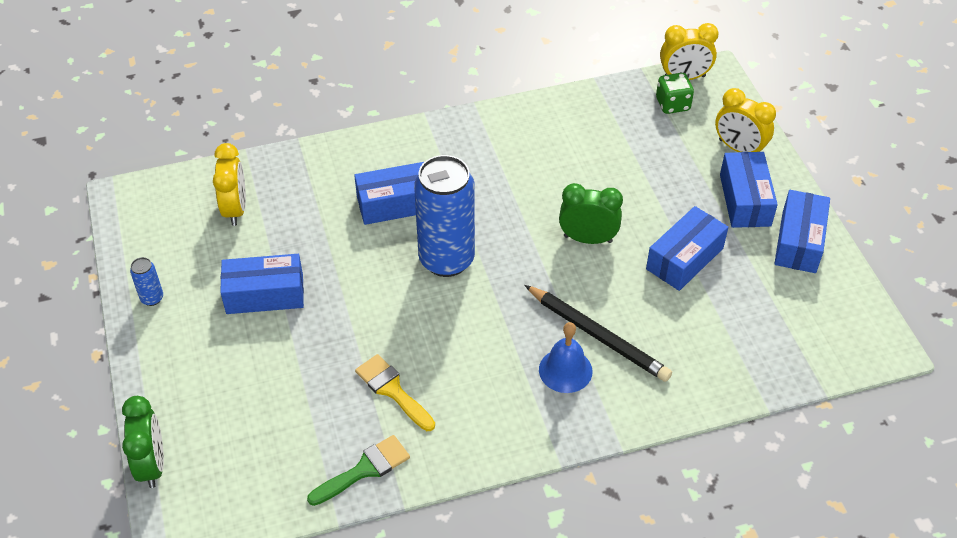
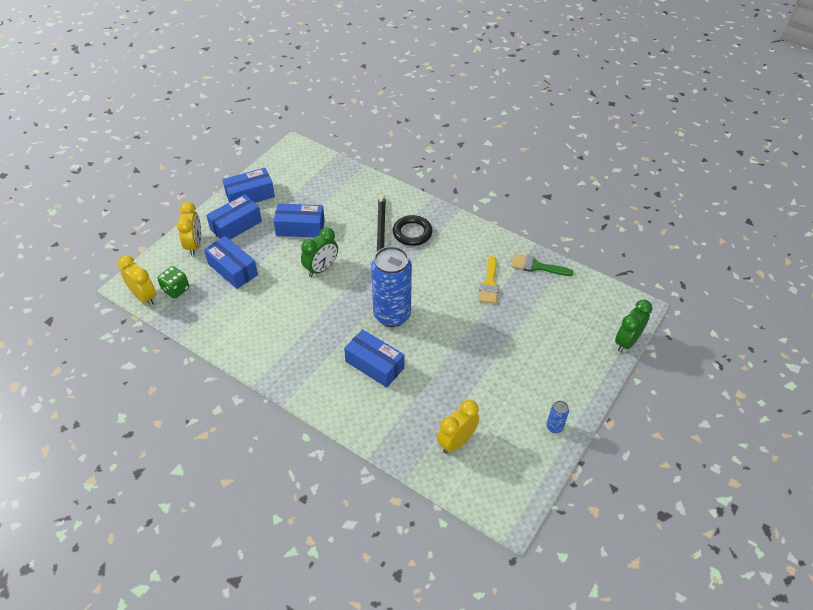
camera: 130 degrees left, 0 degrees up
(265, 294) = (495, 376): blue box -> blue box (233, 269)
(565, 370) = (412, 233): blue bell -> black ring
(588, 239) = (321, 268): green clock -> green clock turned 105 degrees counterclockwise

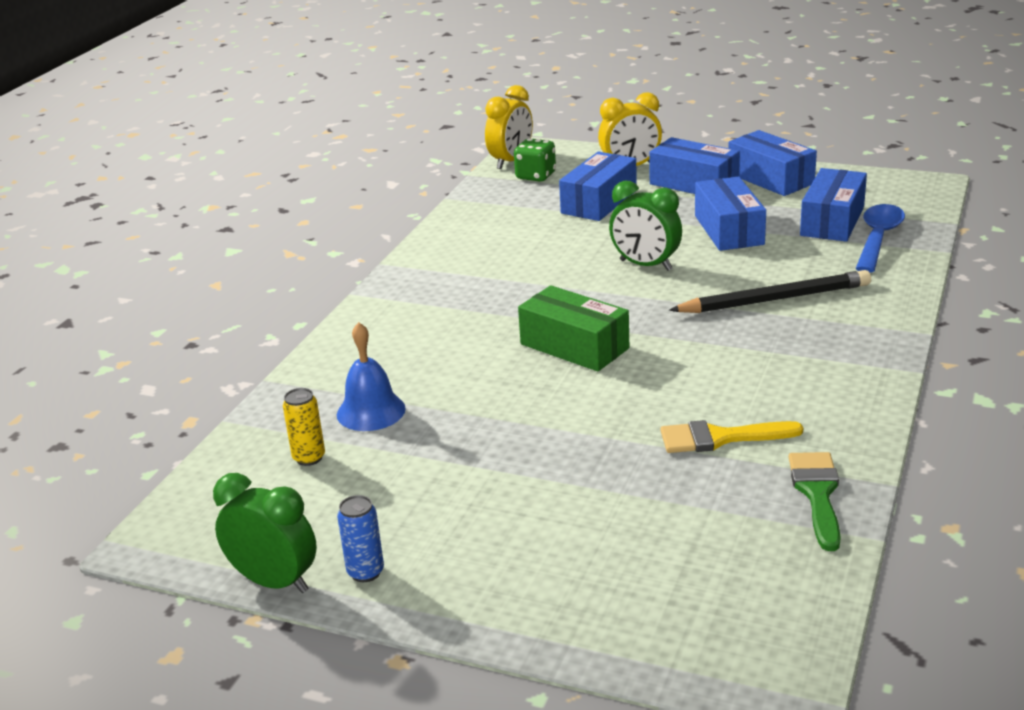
camera: 80 degrees right, 20 degrees down
(340, 181) = (878, 238): none -> blue spoon
(374, 365) = (454, 350): blue box -> blue box (832, 221)
(392, 315) = (574, 346): blue can -> green box
(412, 233) = (800, 330): black ring -> none
(421, 410) = (371, 411): none -> blue bell
(456, 442) = (309, 458): yellow clock -> yellow can
(626, 342) = (651, 664): green clock -> green clock (274, 582)

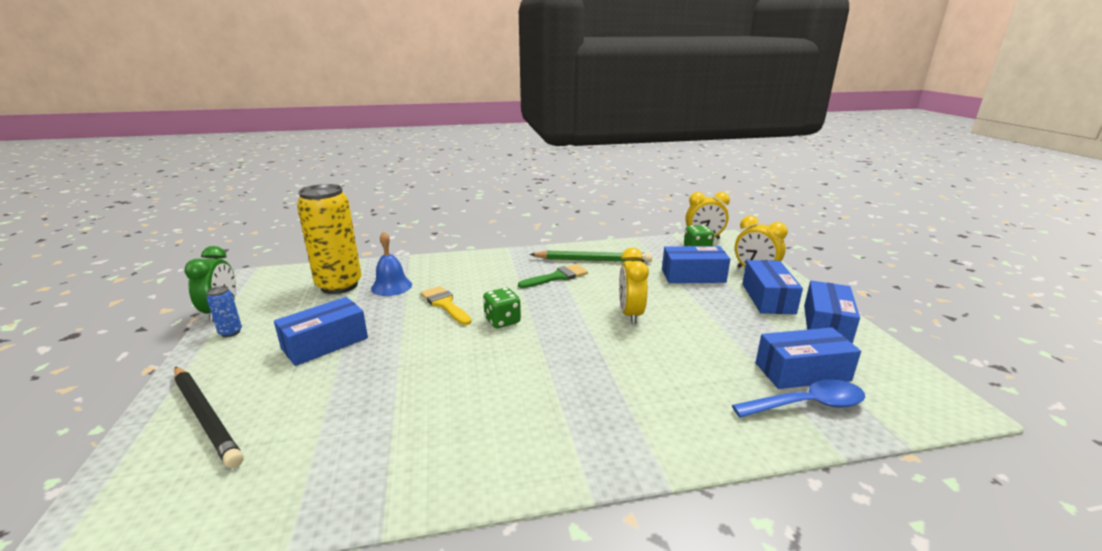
camera: 55 degrees right, 5 degrees down
(309, 458) = (339, 286): yellow can -> yellow can, size x2.44
(479, 246) = (593, 260): none -> green pencil
(574, 346) = (502, 321): green box -> green dice
(645, 265) = (630, 314): green clock -> yellow clock
(720, 438) = (417, 412): yellow brush -> yellow brush (445, 304)
(728, 230) = (720, 330): blue box -> blue box (325, 343)
(775, 299) = (640, 380): black pencil -> black pencil (206, 417)
(817, 494) = (352, 487): green brush -> green brush (557, 277)

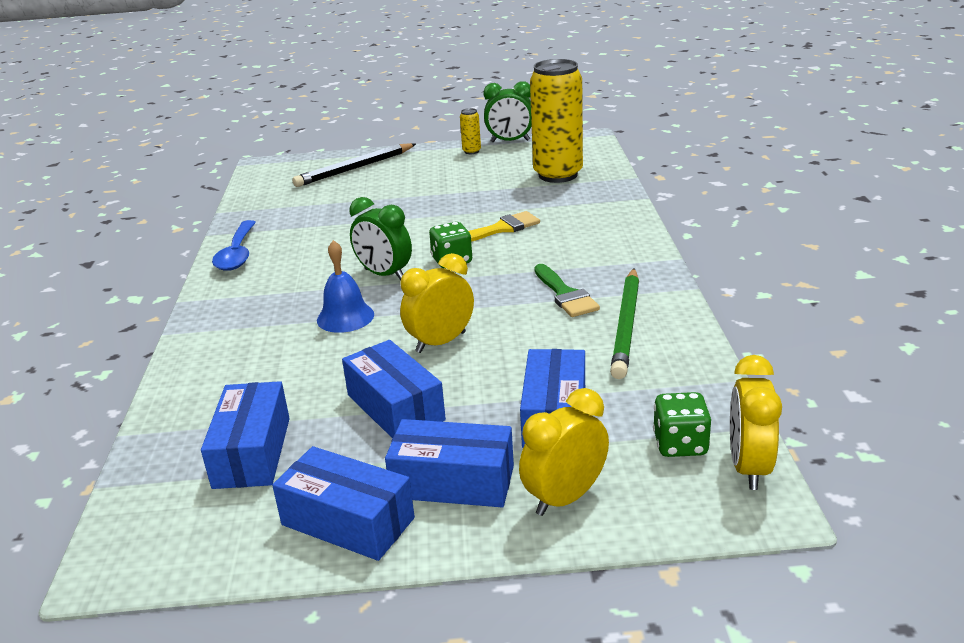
camera: 100 degrees right, 5 degrees up
(230, 332) = (471, 151): blue can -> yellow can
(325, 343) = (439, 187): blue box -> blue box (395, 407)
(391, 286) = (552, 198): blue bell -> blue bell (345, 317)
(526, 351) = (384, 275): none -> green clock
(630, 314) = (441, 342): yellow clock -> yellow clock turned 45 degrees counterclockwise
(807, 404) = (197, 436): blue spoon -> blue spoon (237, 254)

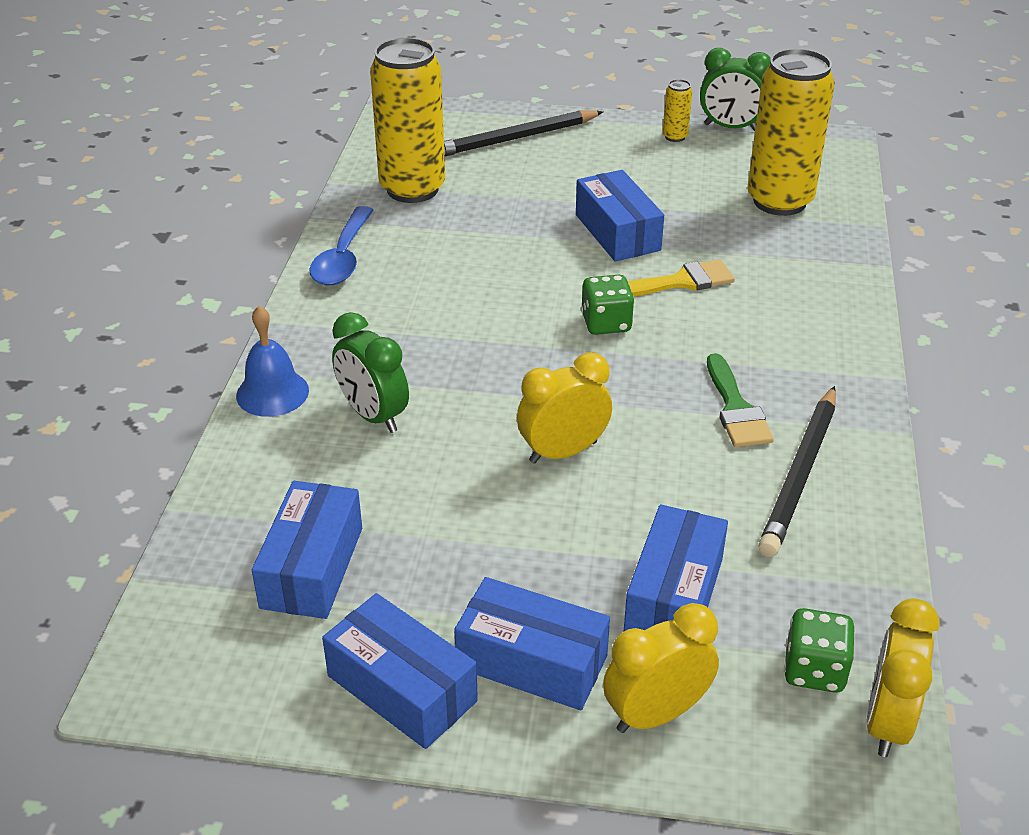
camera: 10 degrees right, 10 degrees up
(283, 207) = (412, 189): none -> yellow can
(345, 317) = (456, 388): blue bell -> blue bell (272, 393)
(384, 275) = (517, 329): green clock -> green clock (373, 416)
(395, 407) = (488, 539): blue box -> blue box (617, 232)
(626, 326) = (800, 475): green pencil -> black pencil

